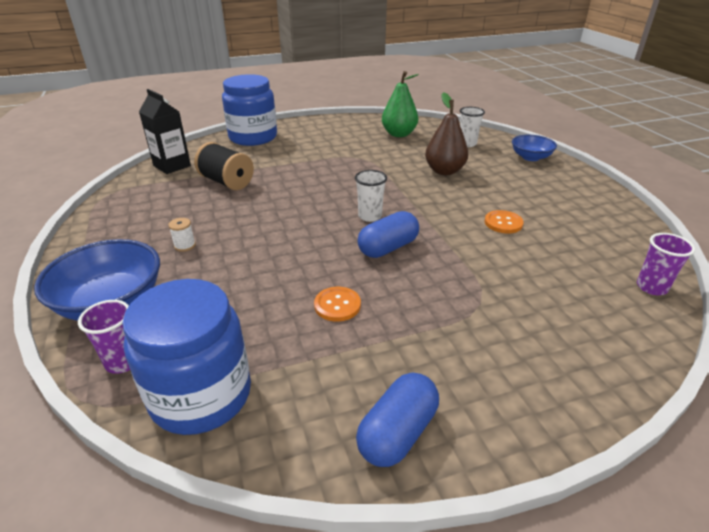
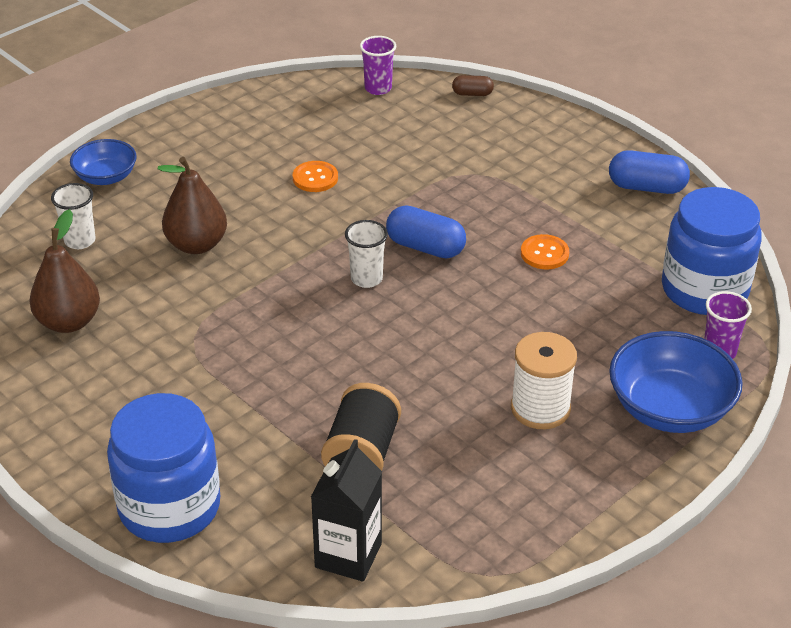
camera: 115 degrees left, 5 degrees up
(185, 245) = (540, 408): white spool -> white spool, size x2.12
(399, 134) = (69, 322): green pear -> brown pear
(642, 351) = (472, 94): none -> brown capsule

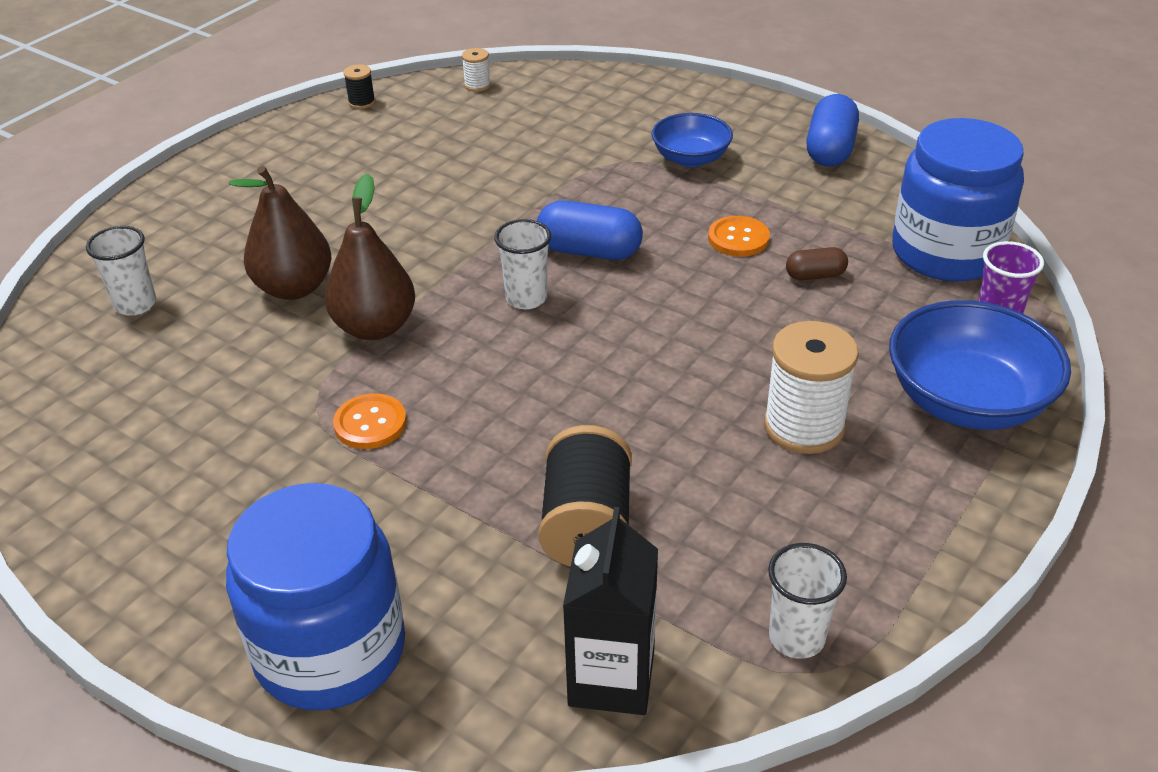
camera: 10 degrees left, 0 degrees up
(69, 322) = (136, 410): brown pear -> brown pear (375, 327)
(106, 177) = (158, 223): blue bowl -> blue bowl (691, 158)
(281, 91) = (361, 102): none -> black spool
(315, 178) = (428, 190): orange button -> orange button (370, 423)
(378, 88) = (477, 85): purple cup -> white spool
(472, 94) = (590, 78): brown capsule -> brown capsule (815, 275)
(481, 551) = (796, 638): none -> white cup
(646, 187) = (830, 150): blue capsule -> blue capsule turned 75 degrees counterclockwise

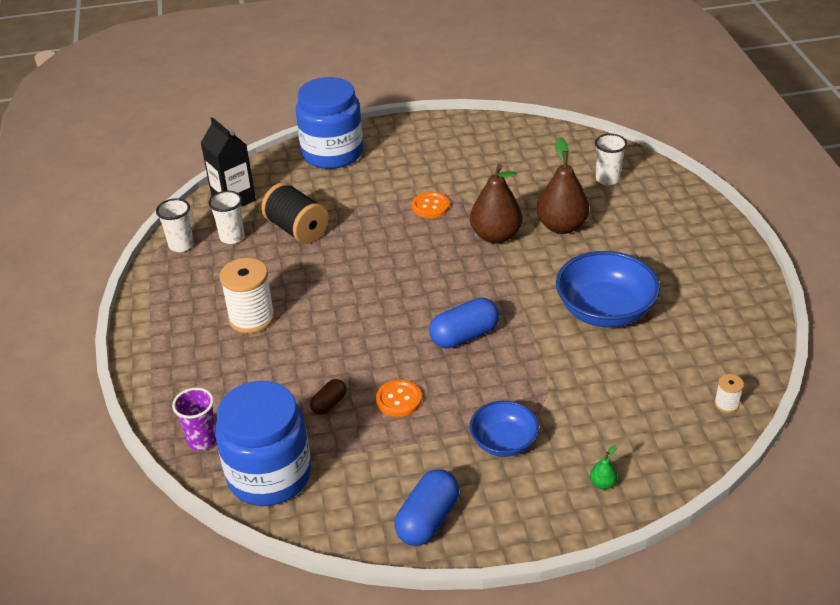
camera: 135 degrees right, 0 degrees up
(361, 102) = (757, 338): black spool -> none
(526, 298) = (454, 291): white cup -> white cup (232, 237)
(657, 98) = (602, 483): none -> green pear
(830, 150) = (428, 520): blue capsule -> blue capsule turned 60 degrees clockwise
(967, 401) = (185, 380): blue bowl -> blue bowl (605, 311)

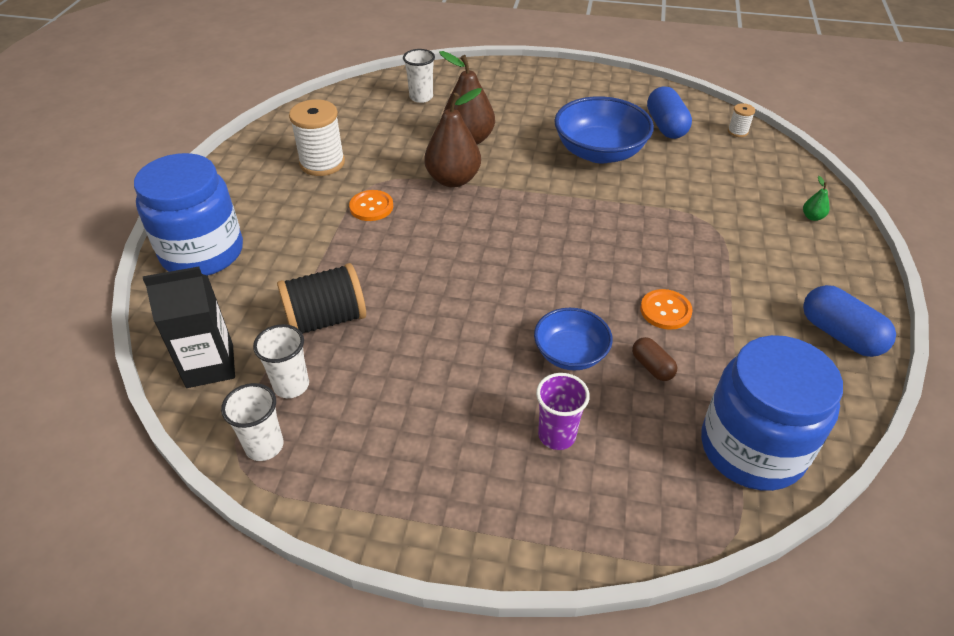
camera: 70 degrees left, 5 degrees up
(202, 440) = (675, 504): purple cup -> purple cup (557, 435)
(252, 318) = (468, 402): white spool -> white spool (322, 163)
(464, 335) = (590, 240): blue capsule -> blue capsule (665, 126)
(504, 442) = (747, 257): blue bowl -> blue bowl (570, 353)

